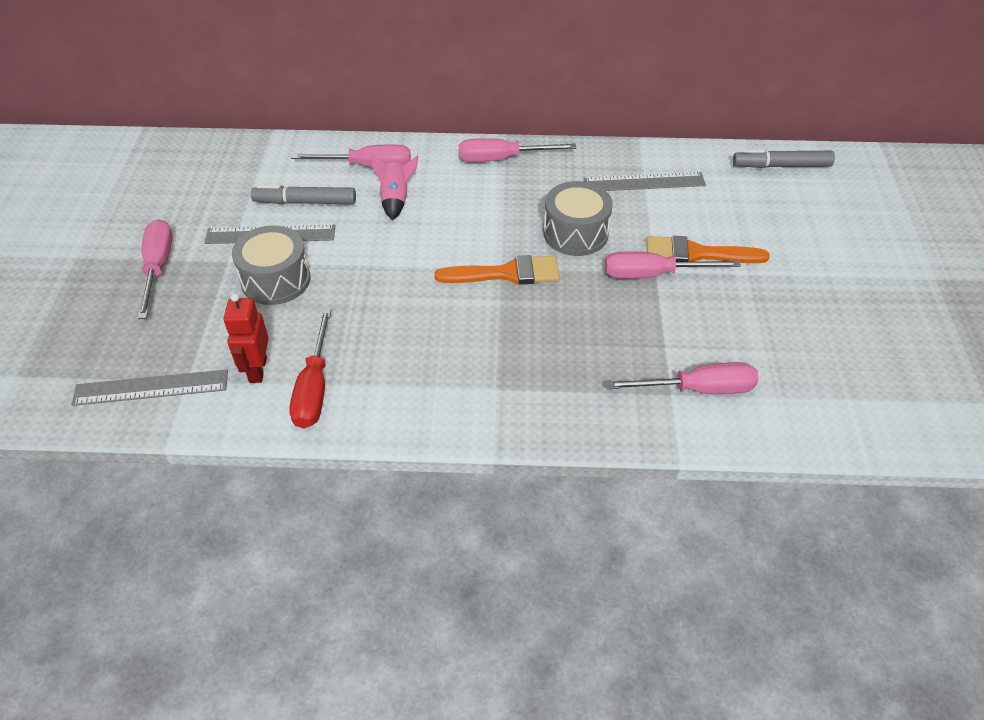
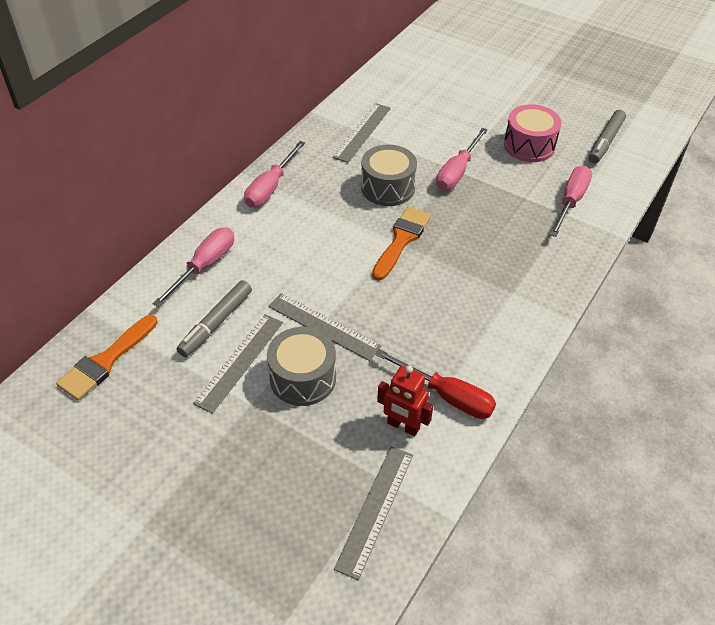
camera: 60 degrees left, 0 degrees up
(158, 267) = (216, 459): pink screwdriver -> none
(347, 267) = (323, 326): none -> grey ruler
(395, 199) = (264, 266): pink rocket -> none
(697, 254) = (452, 144): orange brush -> orange brush (106, 361)
(763, 317) = (529, 146): none -> pink drum
(781, 166) = (399, 69): grey marker -> grey marker (605, 142)

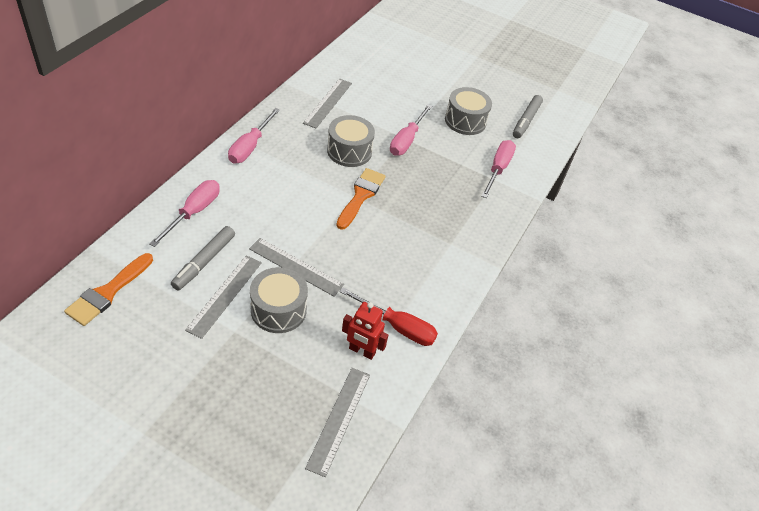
camera: 10 degrees left, 0 degrees up
(529, 146) = (465, 121): pink drum -> grey drum

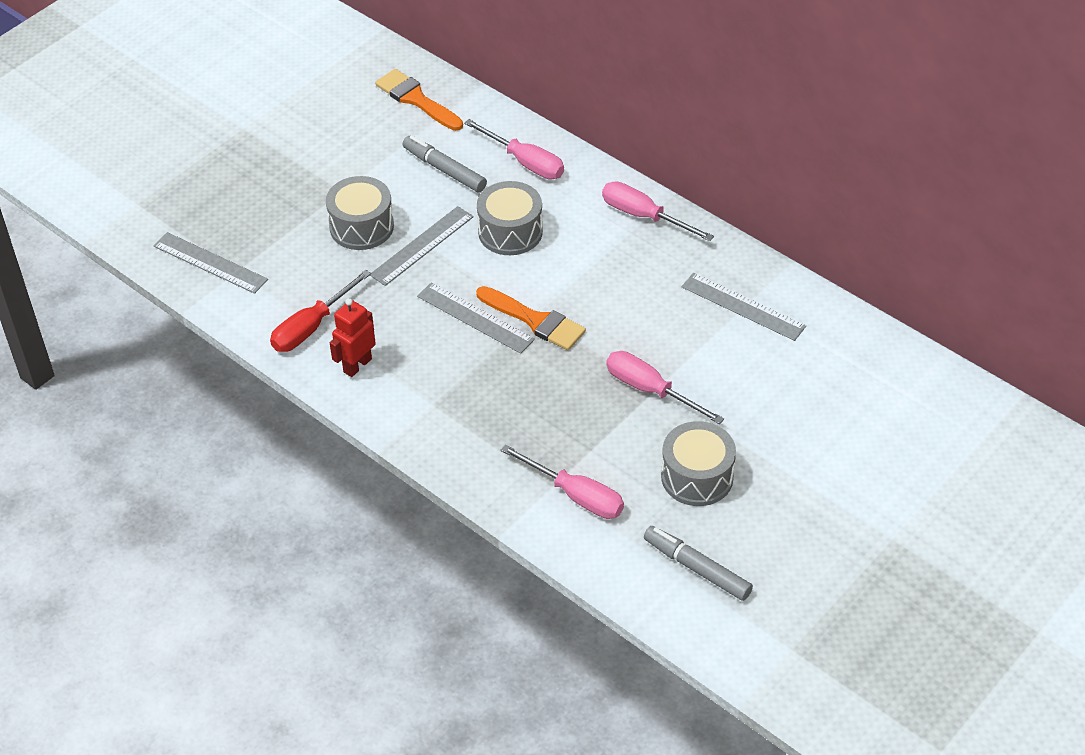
camera: 110 degrees right, 0 degrees up
(225, 295) = (392, 185): grey ruler -> grey ruler (475, 318)
(349, 151) = (628, 319): grey drum -> grey drum (510, 232)
(362, 351) = (287, 291): red robot -> red robot (357, 365)

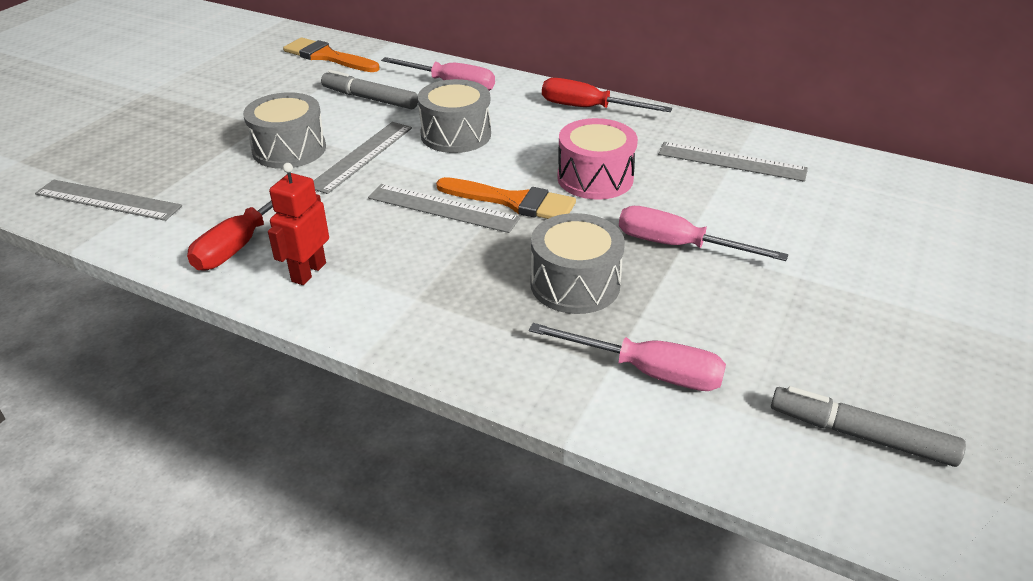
camera: 15 degrees left, 10 degrees down
(613, 306) = (595, 178): none -> pink drum
(644, 216) = (588, 108): pink screwdriver -> red screwdriver
(697, 477) = (788, 324): grey drum -> grey drum (575, 284)

